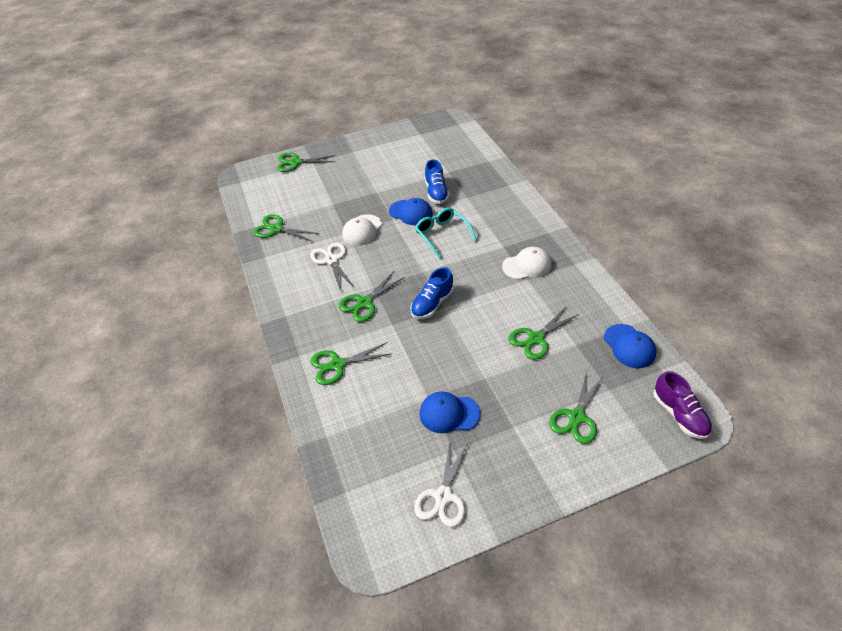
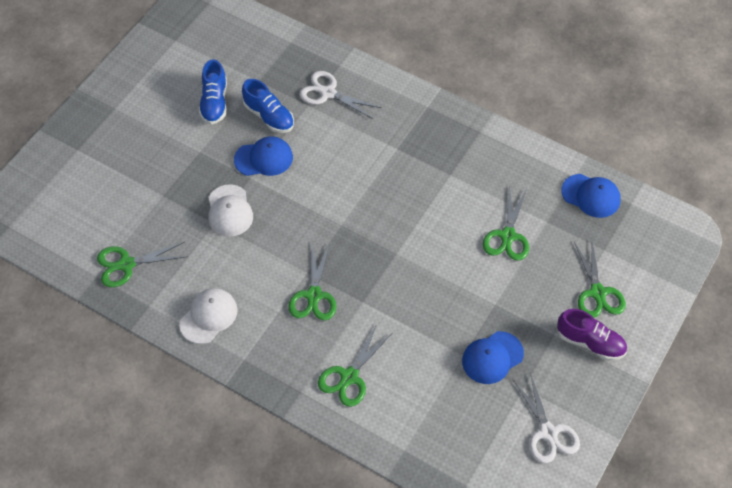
camera: 40 degrees left, 10 degrees up
(295, 162) = (56, 161): green scissors -> none
(331, 260) = (231, 267): white scissors -> white scissors (328, 93)
(432, 304) = (382, 256): blue shoe -> blue shoe (214, 102)
(442, 235) = (323, 168): turquoise glasses -> none
(527, 265) = (438, 159): white cap -> white cap (208, 316)
(679, 414) = (672, 239): purple shoe -> purple shoe (590, 342)

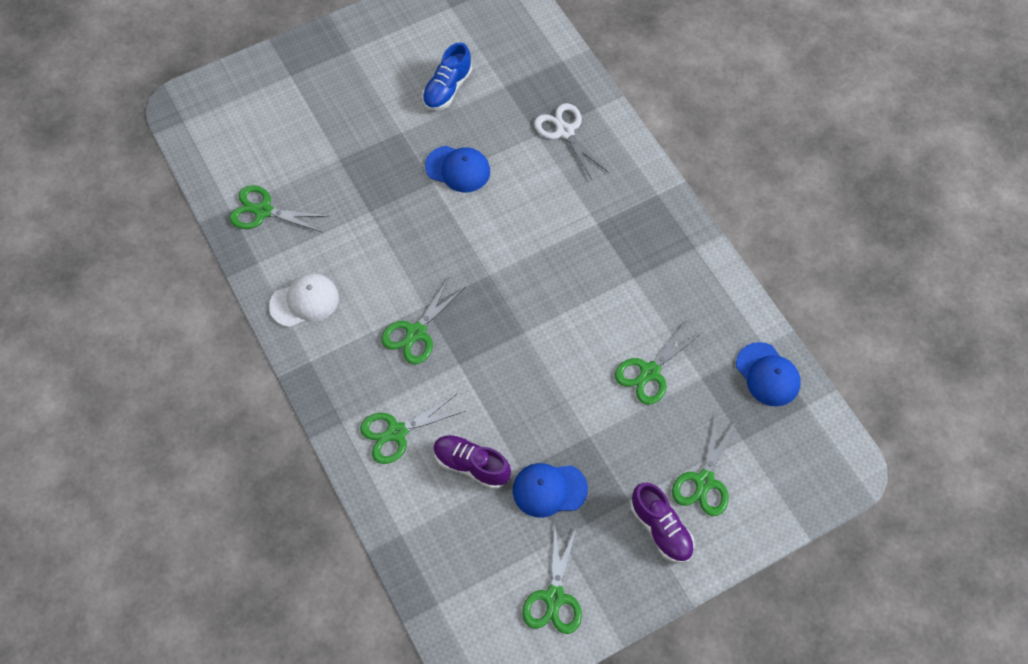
camera: 30 degrees right, 5 degrees up
(229, 211) = (391, 206): white cap -> none
(269, 116) = (491, 128): blue shoe -> none
(423, 371) = (471, 465): none -> purple shoe
(548, 432) = (554, 597): white scissors -> green scissors

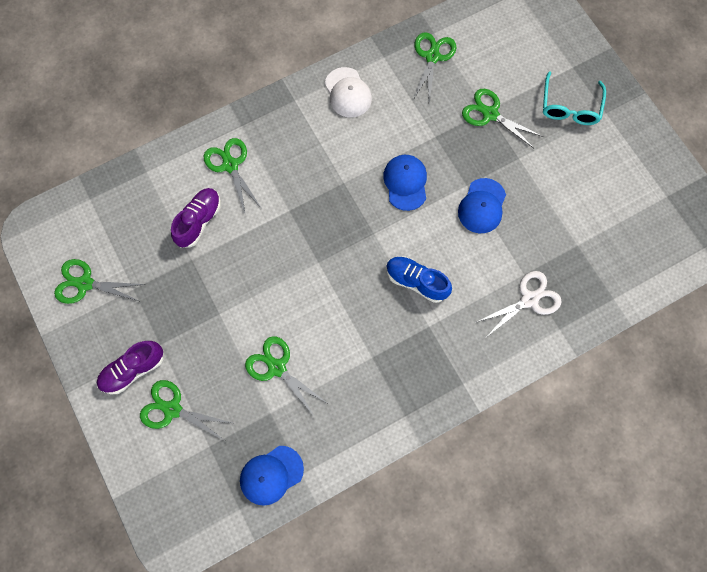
camera: 90 degrees right, 10 degrees up
(340, 81) = (570, 106): none -> turquoise glasses
(416, 333) = (318, 176): green scissors -> green scissors (490, 114)
(447, 89) = (570, 195): blue shoe -> blue shoe (416, 281)
(549, 490) = (174, 281): blue cap -> blue cap (405, 183)

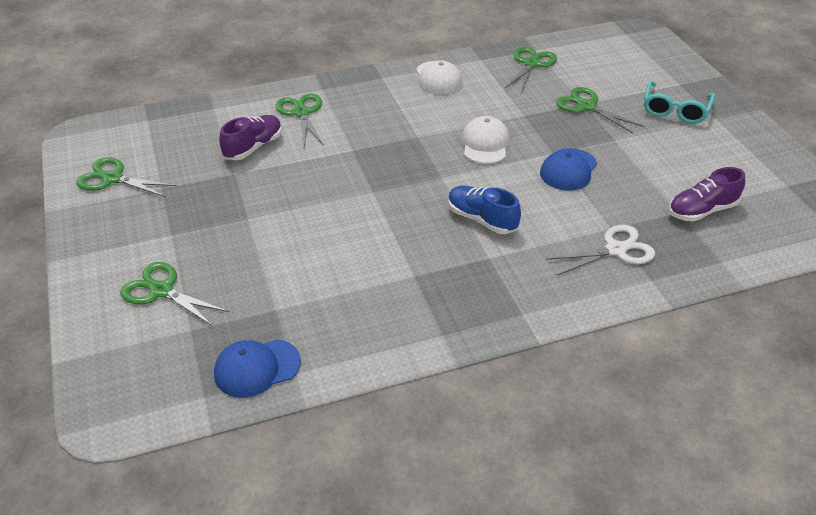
camera: 10 degrees right, 30 degrees down
(133, 370) = (132, 251): purple shoe -> purple shoe (702, 210)
(277, 367) = (298, 270): green scissors -> none
(405, 183) = (485, 144): blue cap -> white cap

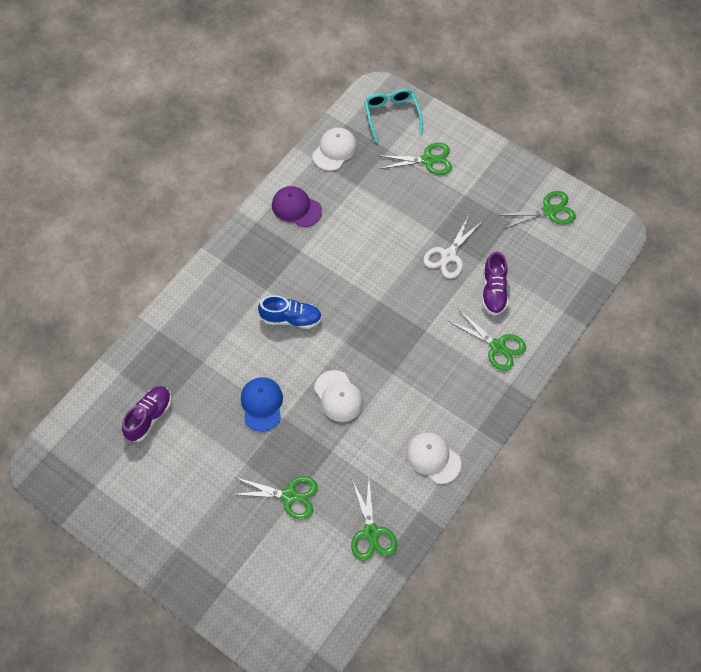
camera: 145 degrees right, 20 degrees up
(257, 368) = (334, 150): blue cap -> white cap
(376, 324) = (296, 208): none -> purple cap
(615, 250) = (191, 343): white scissors -> white scissors (448, 255)
(675, 110) = (215, 538): turquoise glasses -> turquoise glasses (392, 115)

